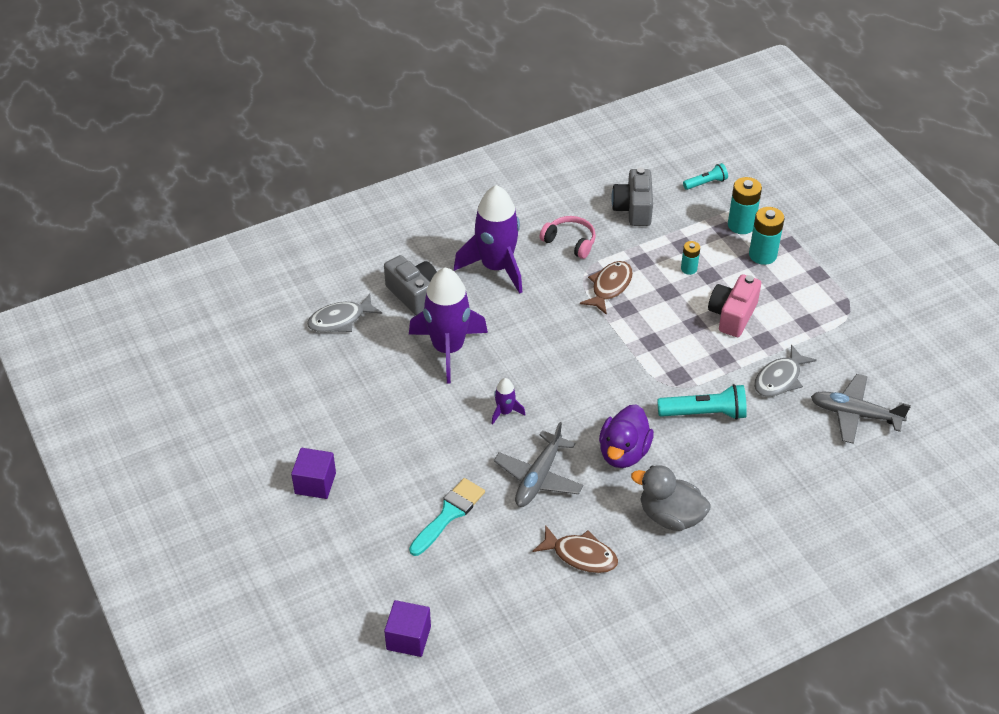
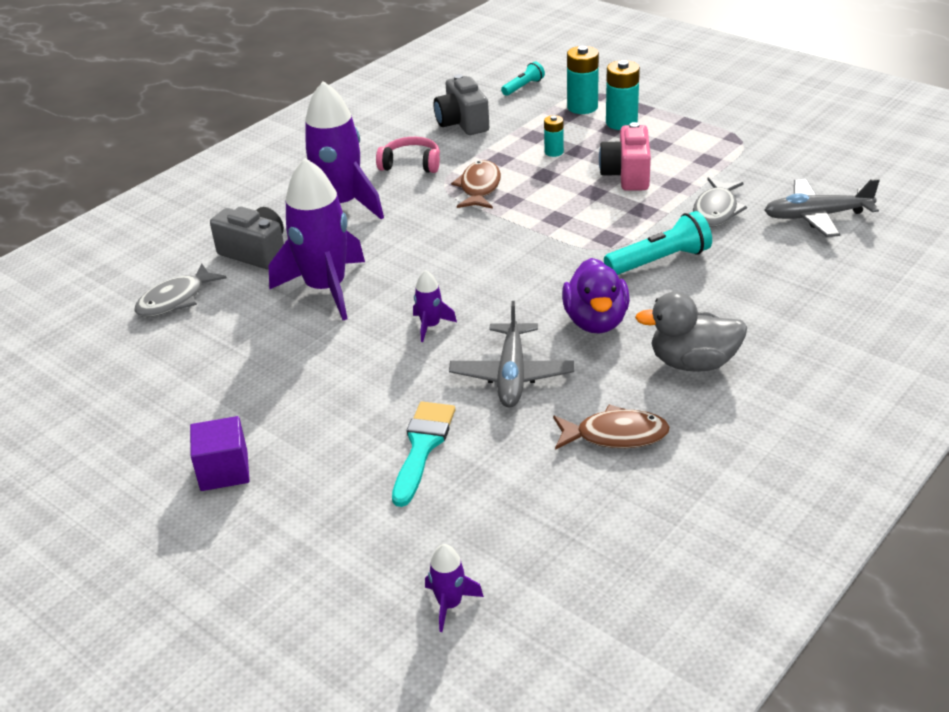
camera: 20 degrees left, 10 degrees down
(408, 638) = (449, 604): purple cube -> purple rocket

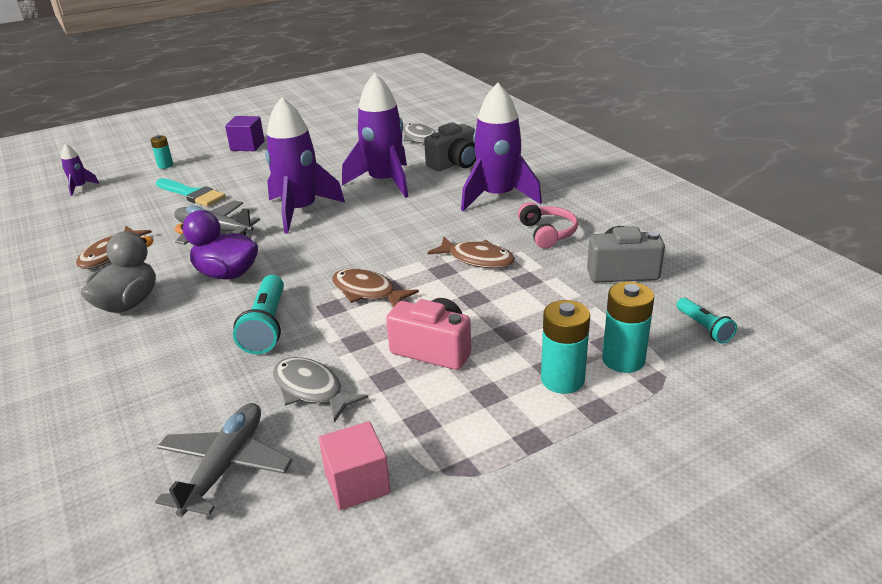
camera: 110 degrees right, 5 degrees down
(411, 164) = (547, 233): pink headphones -> pink headphones turned 45 degrees counterclockwise
(431, 326) = (300, 211): purple rocket -> purple rocket, size x2.29
(554, 152) = (519, 314): turquoise battery -> turquoise battery (165, 165)
(570, 227) = (367, 292): none -> brown fish
(779, 166) = (357, 483): none -> pink cube

